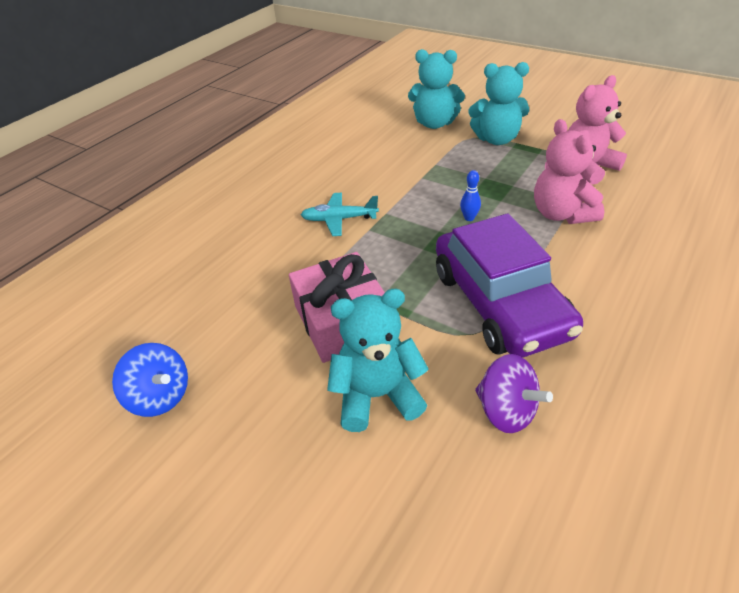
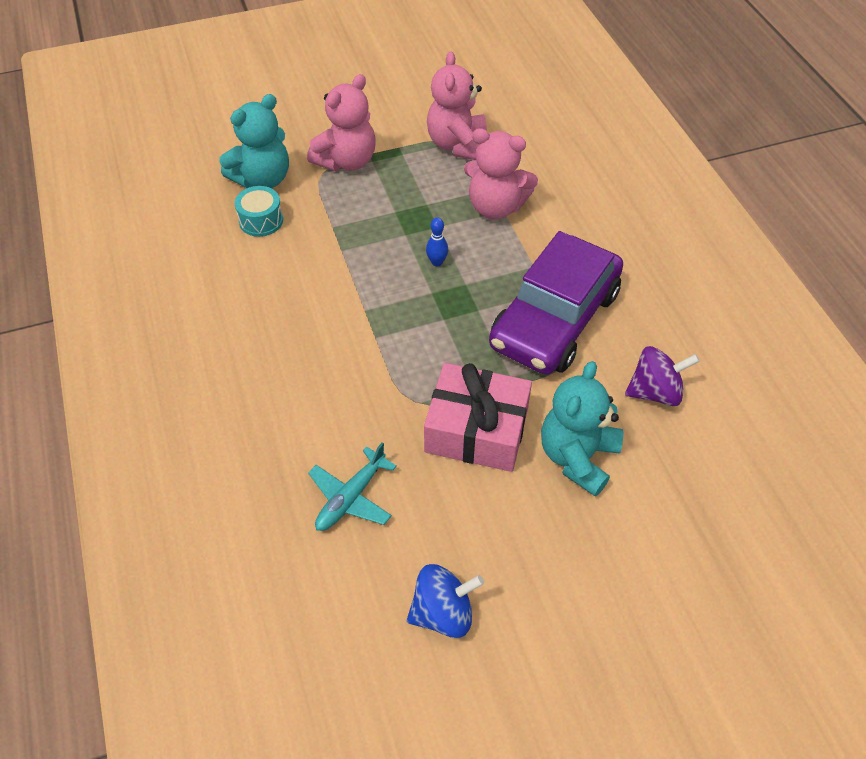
camera: 55 degrees left, 10 degrees up
(339, 219) = (334, 348): turquoise plane -> turquoise plane (351, 497)
(402, 140) = (261, 220): none -> turquoise drum
(496, 139) = (347, 161): turquoise teddy bear -> pink teddy bear
(500, 303) = (554, 319): purple car -> purple car turned 105 degrees clockwise

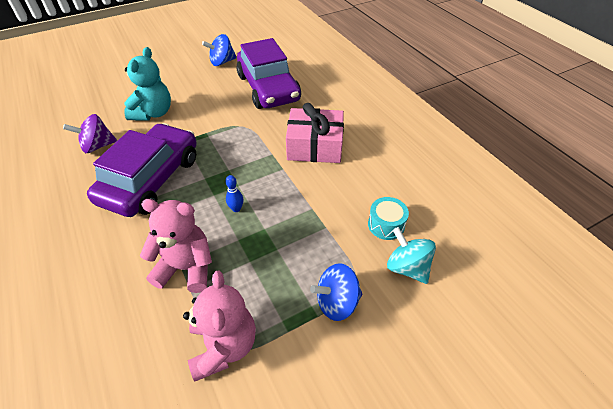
camera: 170 degrees right, 5 degrees down
(262, 179) = (407, 267): turquoise teddy bear -> turquoise spinning top
(347, 161) = (337, 302): pink teddy bear -> blue spinning top
(351, 497) = (268, 88): turquoise plane -> purple car
(476, 430) = (207, 118): pink gift -> pink gift (315, 146)

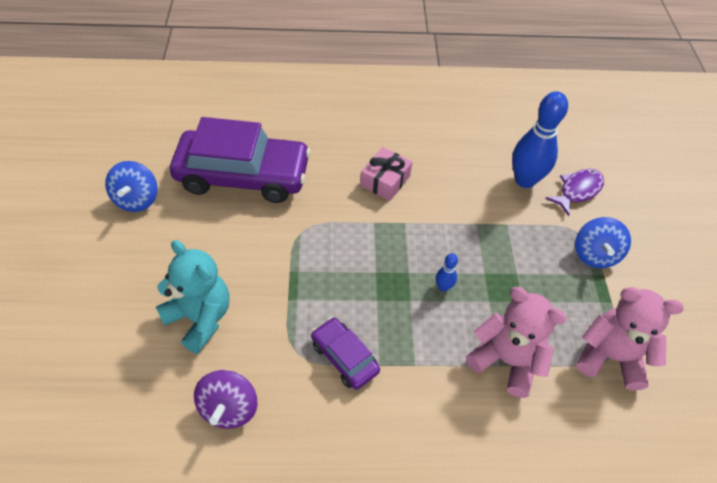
camera: 65 degrees left, 5 degrees up
(151, 179) = (344, 357): purple car -> purple car, size x0.48
(186, 268) = (506, 360): pink teddy bear -> pink teddy bear turned 90 degrees clockwise
(315, 146) = (385, 181): pink gift -> pink gift, size x0.62
(386, 225) = (525, 180): turquoise drum -> blue bowling pin
(407, 267) = (577, 191): turquoise spinning top -> purple fish

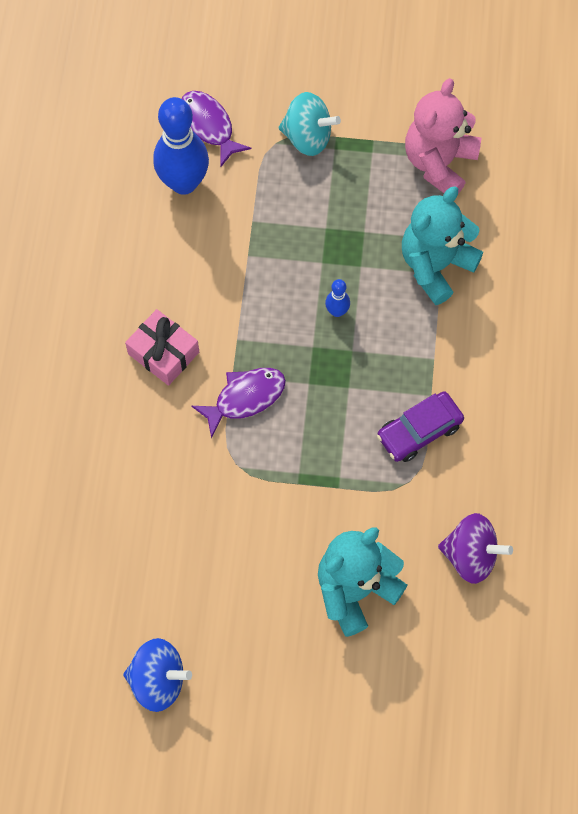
camera: 80 degrees left, 15 degrees up
(243, 175) = (131, 537): purple car -> none
(357, 232) = (245, 398): none -> purple fish
(506, 360) = (435, 265): pink teddy bear -> turquoise teddy bear
(594, 254) = (308, 137): blue spinning top -> turquoise spinning top

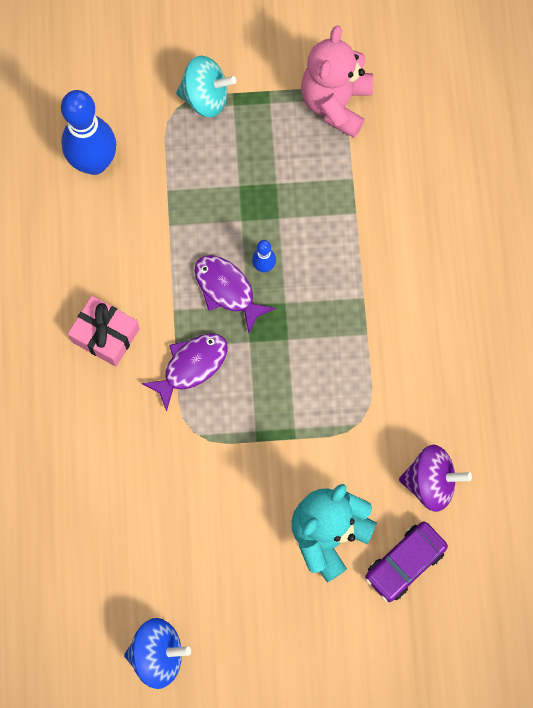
camera: 10 degrees left, 5 degrees up
(208, 126) = (108, 102): purple fish -> purple fish (227, 290)
(419, 431) = (362, 370): purple car -> purple car (405, 563)
(435, 265) = (349, 205): turquoise teddy bear -> none

